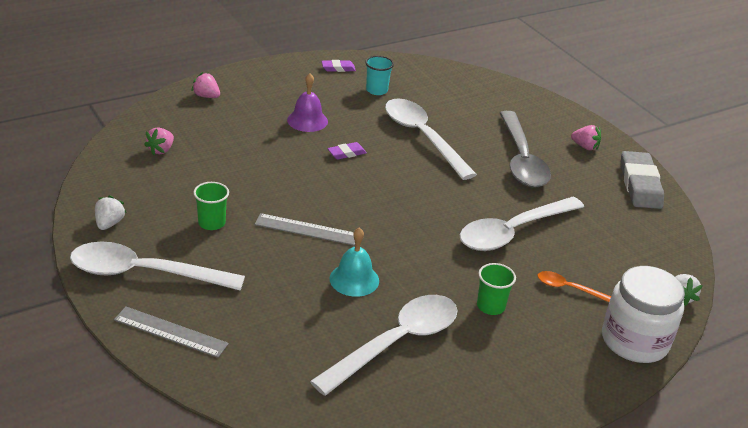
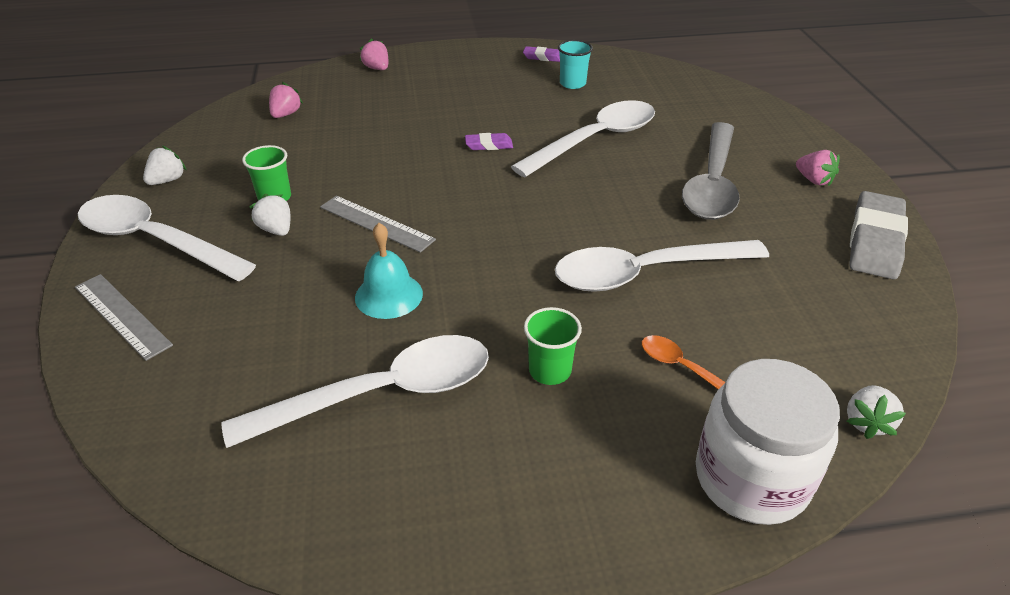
camera: 25 degrees right, 5 degrees up
(161, 150) = (286, 114): pink strawberry -> pink strawberry turned 150 degrees clockwise
(234, 248) = (276, 230): none -> white strawberry
(307, 120) = (468, 105): purple bell -> none
(422, 137) = (595, 140): white spoon -> white spoon turned 60 degrees clockwise

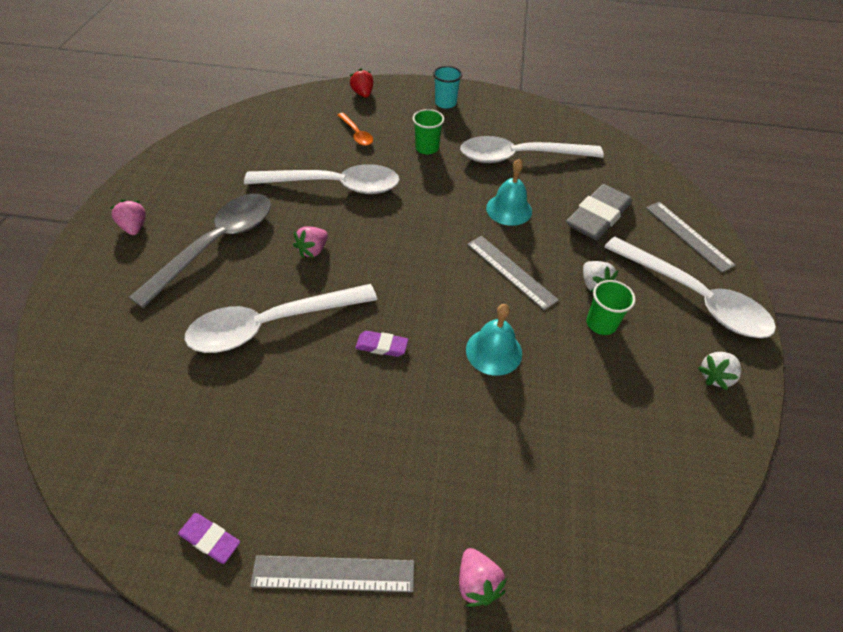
camera: 165 degrees left, 10 degrees up
(286, 114) = (609, 476): pink strawberry -> pink strawberry (313, 250)
(385, 159) = (494, 351): none -> turquoise bell
(463, 59) = (333, 574): none -> grey ruler
(572, 83) = (219, 444): turquoise cup -> turquoise cup (445, 103)
(751, 478) = (363, 94): white jar -> red strawberry
(867, 422) = (292, 98): white strawberry -> none
(875, 241) = (163, 171): grey eraser -> grey eraser (597, 217)

